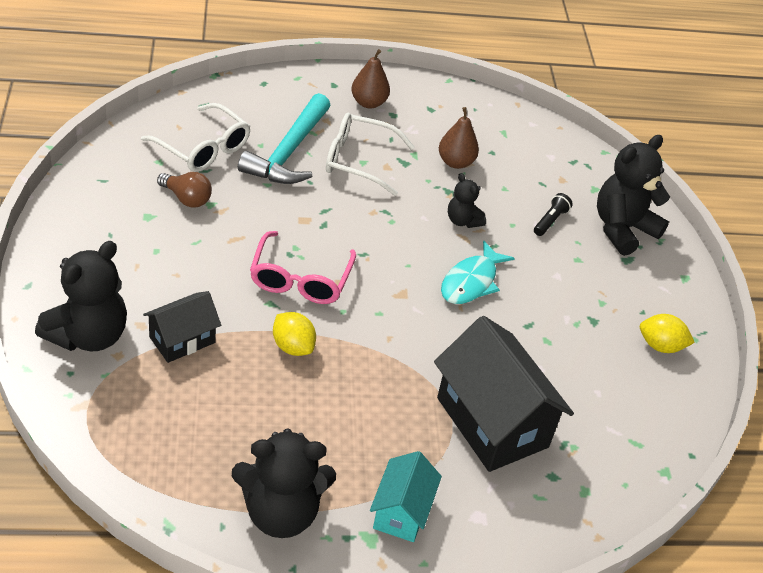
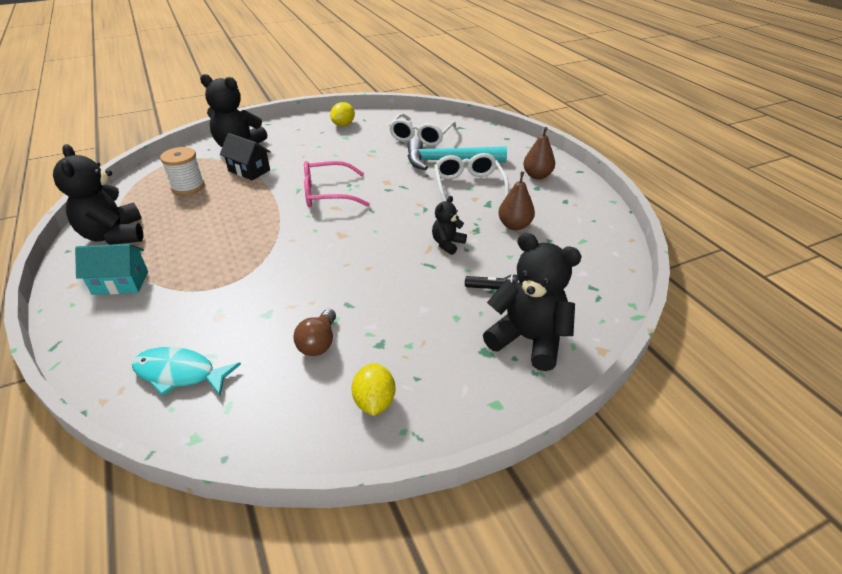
camera: 75 degrees right, 5 degrees down
(186, 198) = (371, 143): brown light bulb -> brown light bulb (318, 343)
(187, 415) = (188, 186): none -> white spool
(293, 346) = (262, 205): yellow lemon -> yellow lemon (343, 125)
(471, 282) = (378, 263): turquoise fish -> turquoise fish (180, 373)
(492, 422) = (223, 307): black house -> none

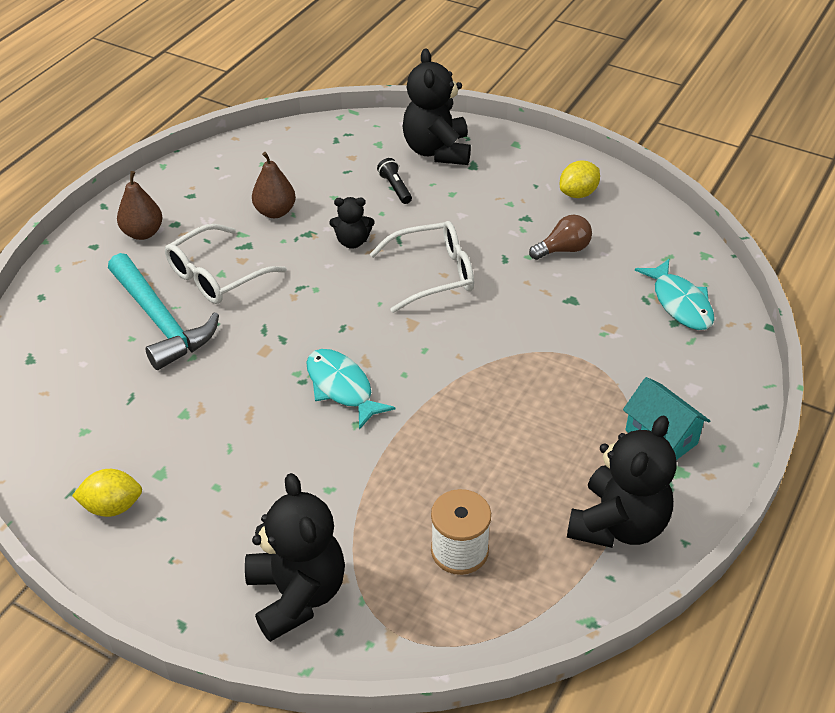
camera: 125 degrees left, 5 degrees up
(249, 170) = (357, 514): black house -> none
(327, 193) = (342, 387): pink glasses -> turquoise fish
(421, 137) = (96, 386): white glasses -> white glasses (433, 274)

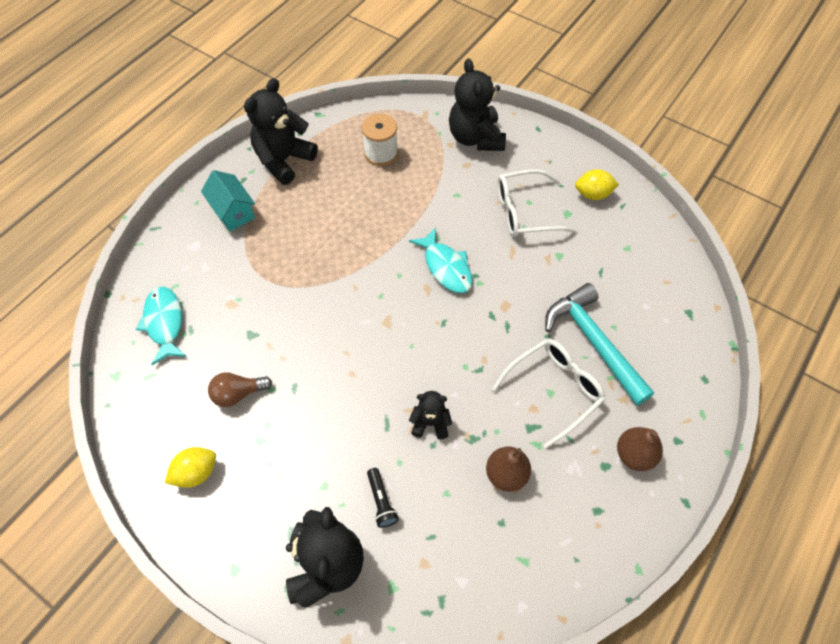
camera: 175 degrees left, 15 degrees up
(433, 274) = (361, 374): white glasses -> white glasses (525, 212)

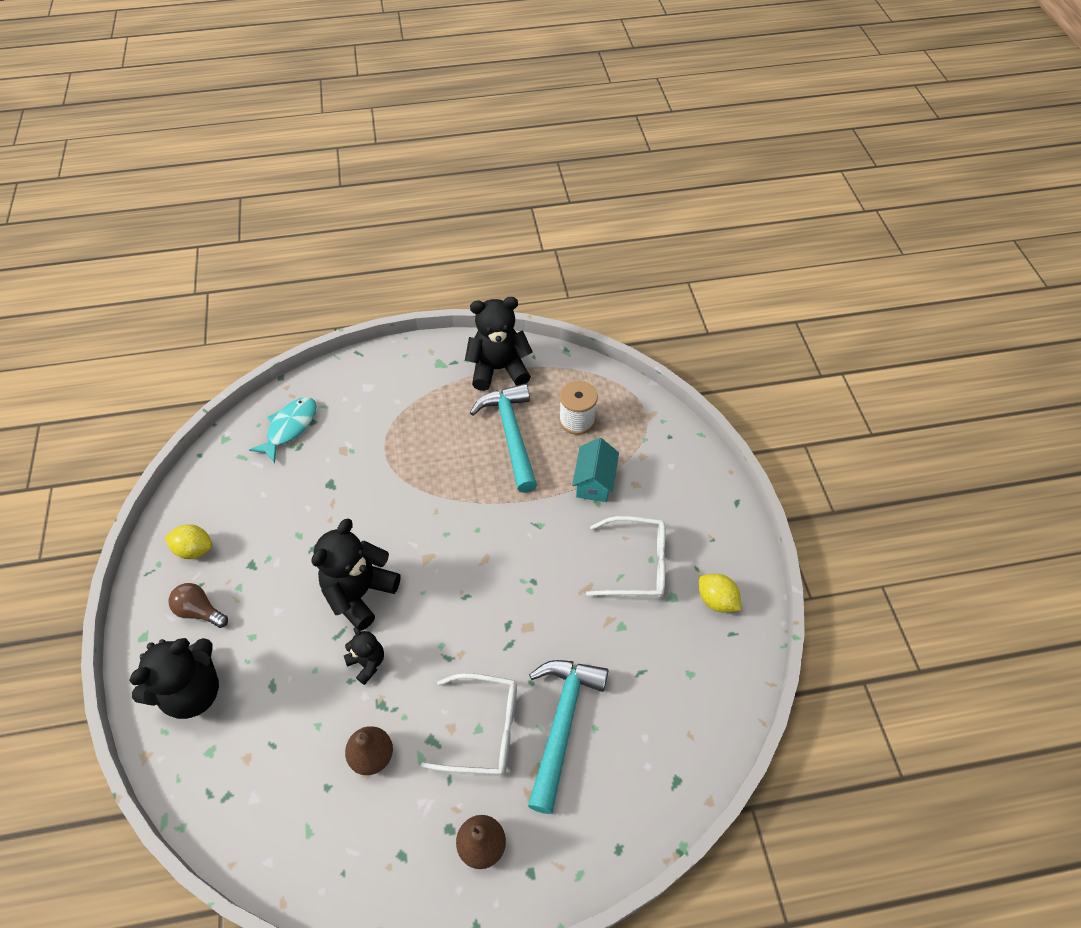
camera: 45 degrees right, 5 degrees down
(233, 212) = (420, 382): turquoise house -> turquoise house (594, 482)
(238, 394) = (276, 519): brown light bulb -> brown light bulb (200, 611)
(346, 196) = (511, 434): none -> turquoise hammer
(381, 501) = (272, 685): black flashlight -> none
(446, 267) = (519, 554): turquoise fish -> none
(475, 138) = (670, 467): black teddy bear -> black teddy bear (360, 593)
(525, 212) = (637, 564): white glasses -> white glasses turned 150 degrees clockwise

